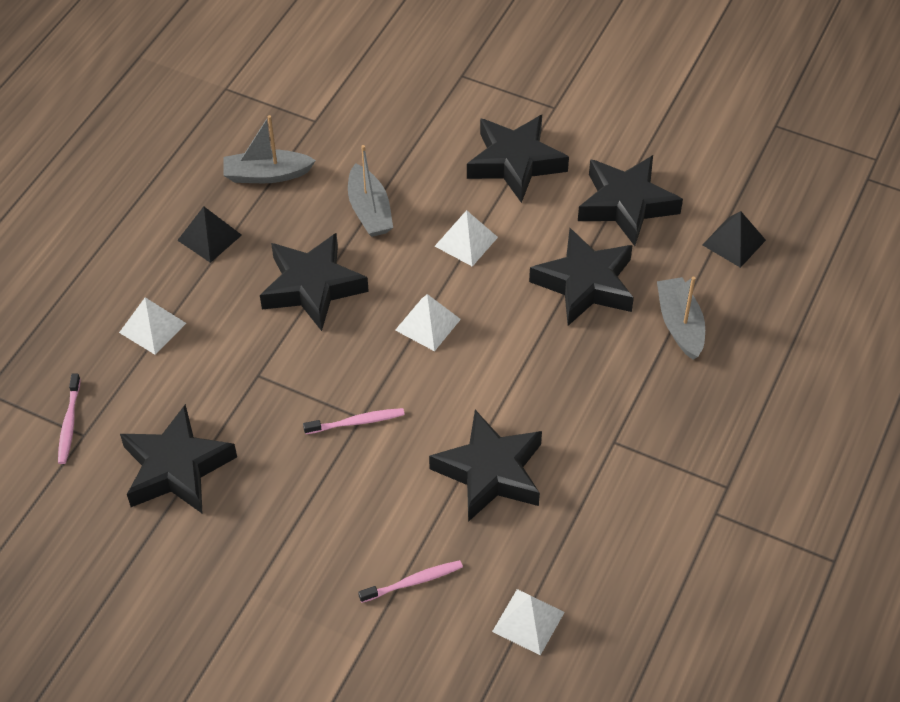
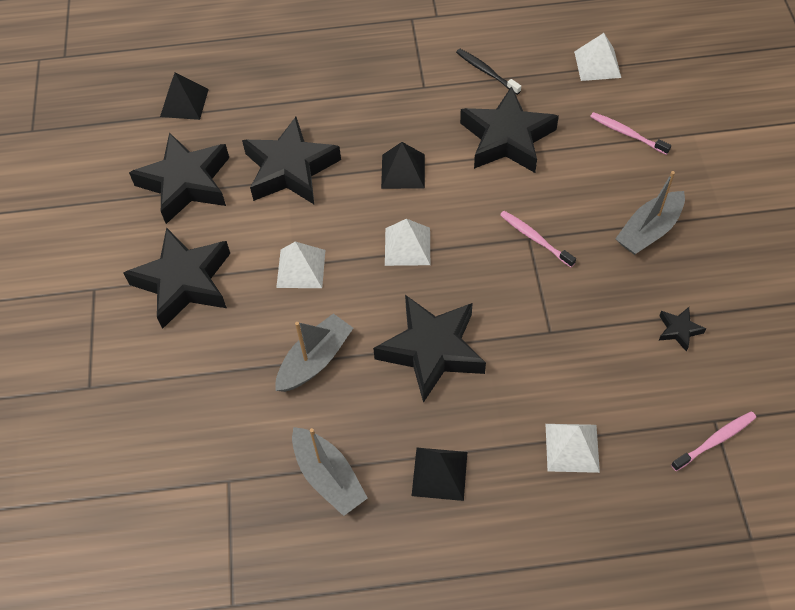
camera: 120 degrees left, 5 degrees up
(176, 468) = (678, 330): black star -> black star, size x0.42
(516, 365) = (403, 171): none -> black pyramid
(595, 509) = (486, 71): none -> black toothbrush
(680, 324) = (290, 98): grey boat -> grey boat (649, 230)

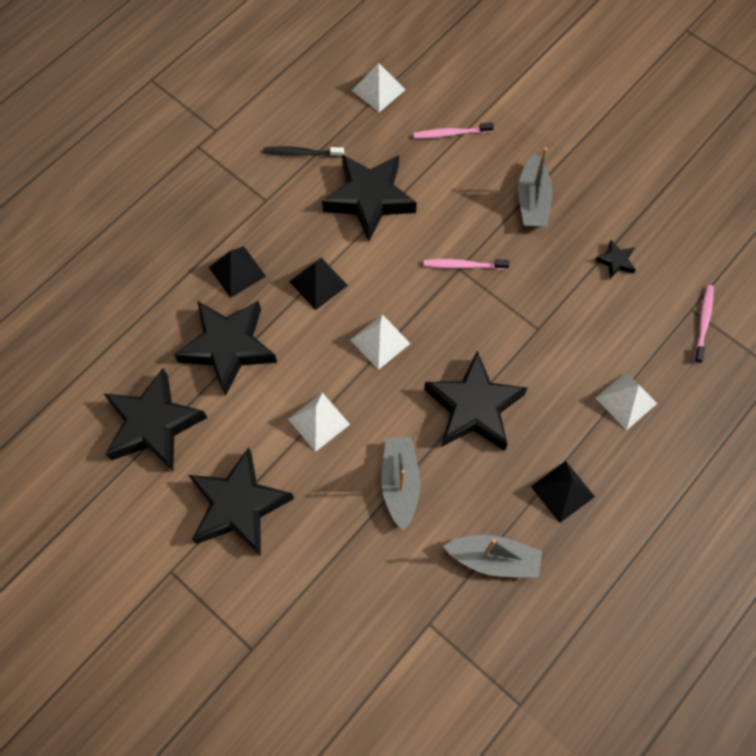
camera: 45 degrees left, 10 degrees up
(184, 102) = (77, 356): black pyramid -> black pyramid (237, 271)

